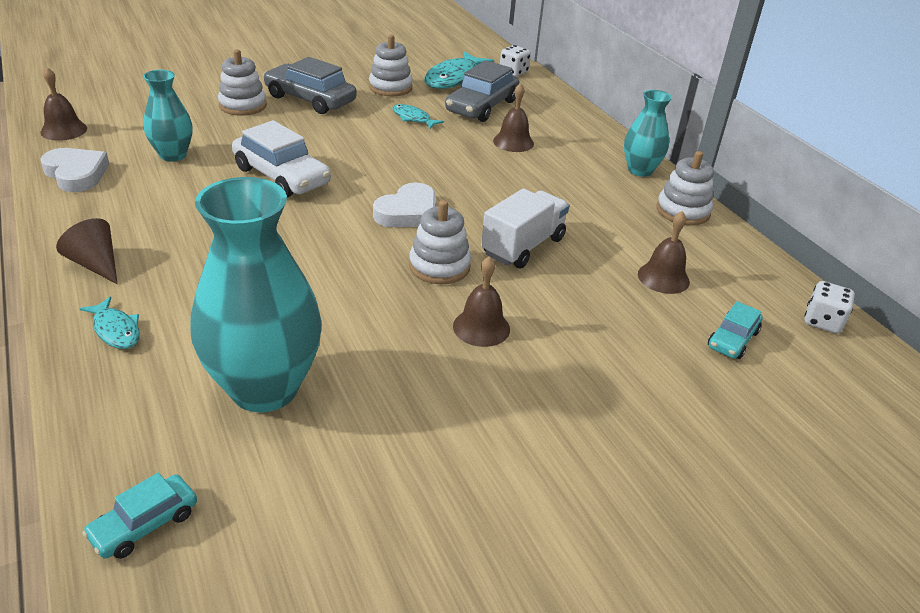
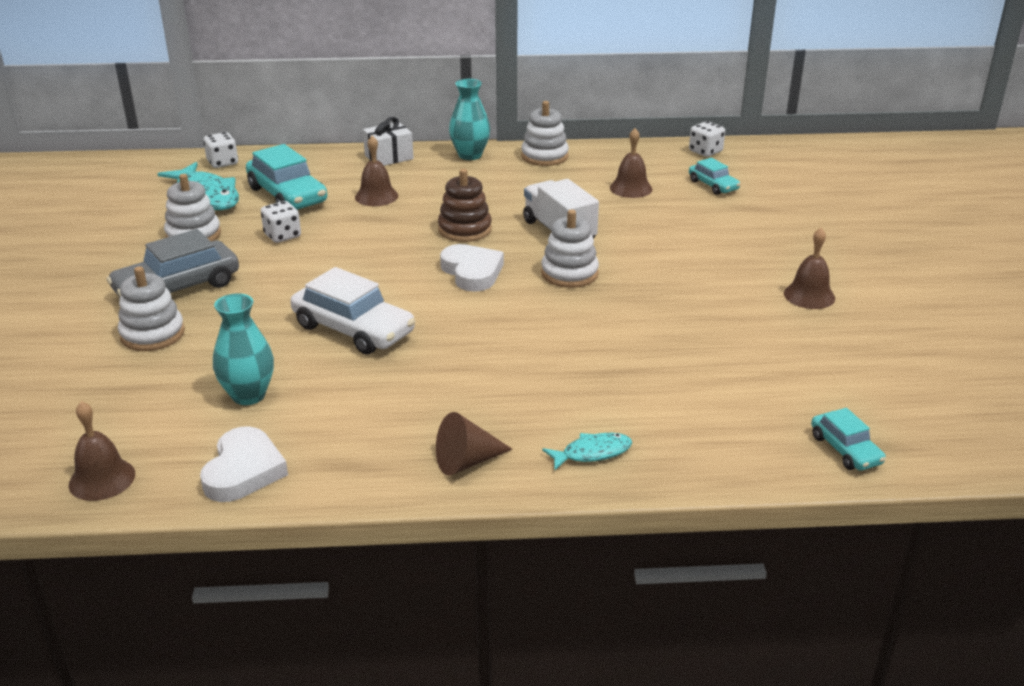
camera: 65 degrees left, 5 degrees down
(76, 174) = (243, 470): white heart -> white heart turned 120 degrees clockwise
(264, 388) = (705, 380): turquoise vase -> none
(282, 176) = (353, 329): white car -> white car turned 60 degrees clockwise
(413, 118) = (282, 236): turquoise fish -> white dice
(481, 106) = (287, 195): grey car -> turquoise car
(481, 327) = (662, 272): brown bell -> brown bell (809, 295)
(485, 194) = (465, 229): none -> brown stacking toy
(593, 133) = (389, 157): none -> white gift

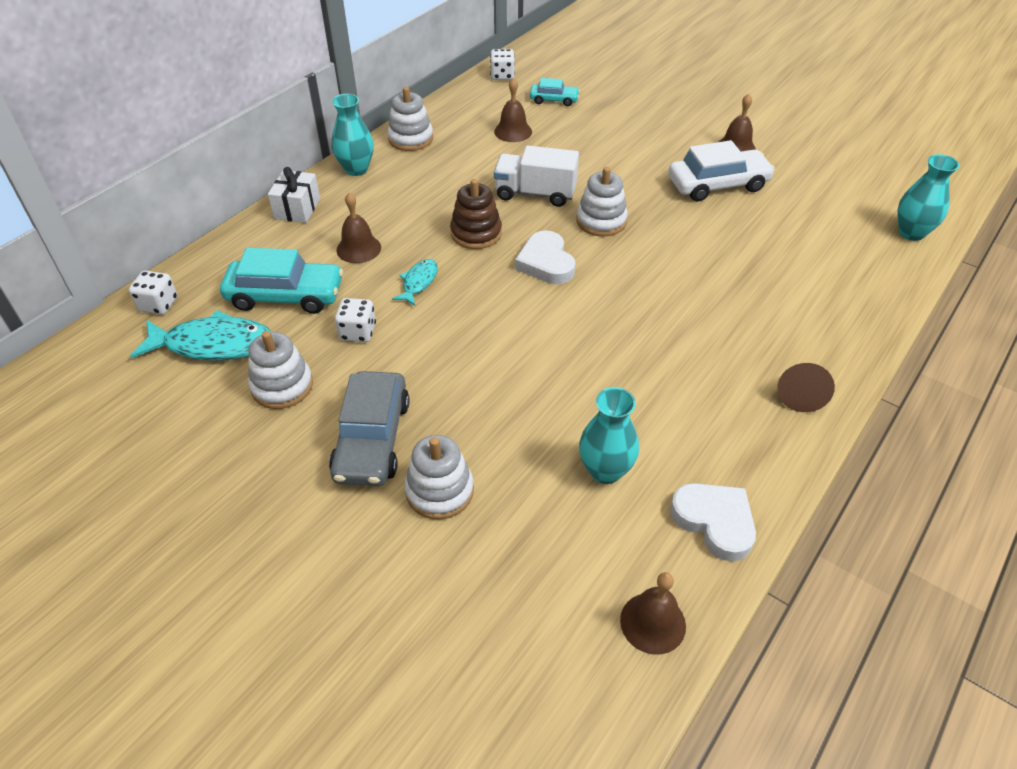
camera: 50 degrees left, 15 degrees up
(353, 329) = (564, 364): white car -> white car (718, 184)
(472, 272) = (546, 262): white heart -> white heart turned 120 degrees counterclockwise
(592, 453) = (836, 331): turquoise fish -> turquoise fish (418, 282)
(845, 449) = (911, 233): turquoise car -> turquoise vase

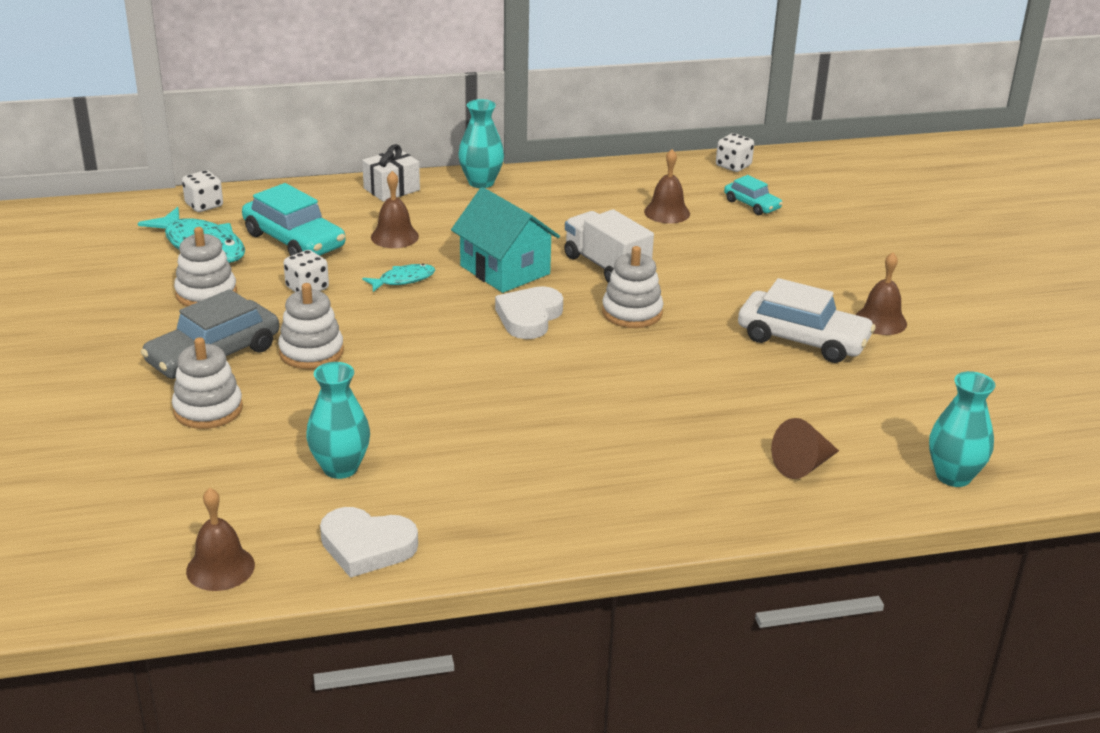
camera: 40 degrees right, 15 degrees down
(410, 139) = (563, 180): white stacking toy -> white stacking toy (311, 352)
(476, 233) = (505, 270): brown stacking toy -> turquoise house
(714, 522) = (367, 546): white heart -> white heart turned 105 degrees clockwise
(800, 394) = (591, 518): brown cone -> brown cone (803, 465)

